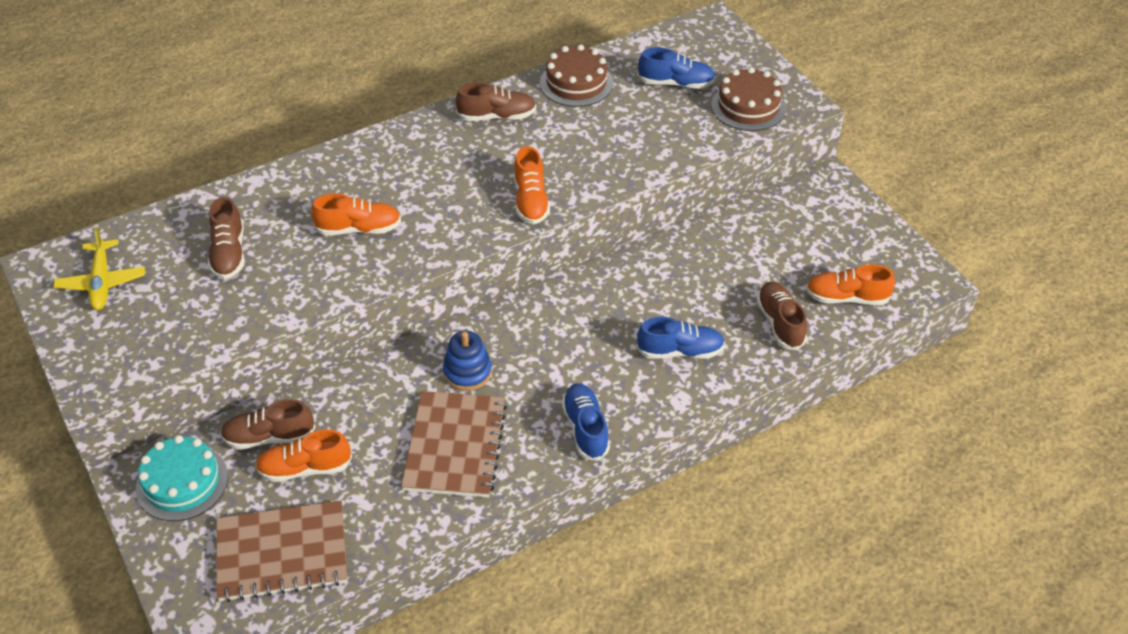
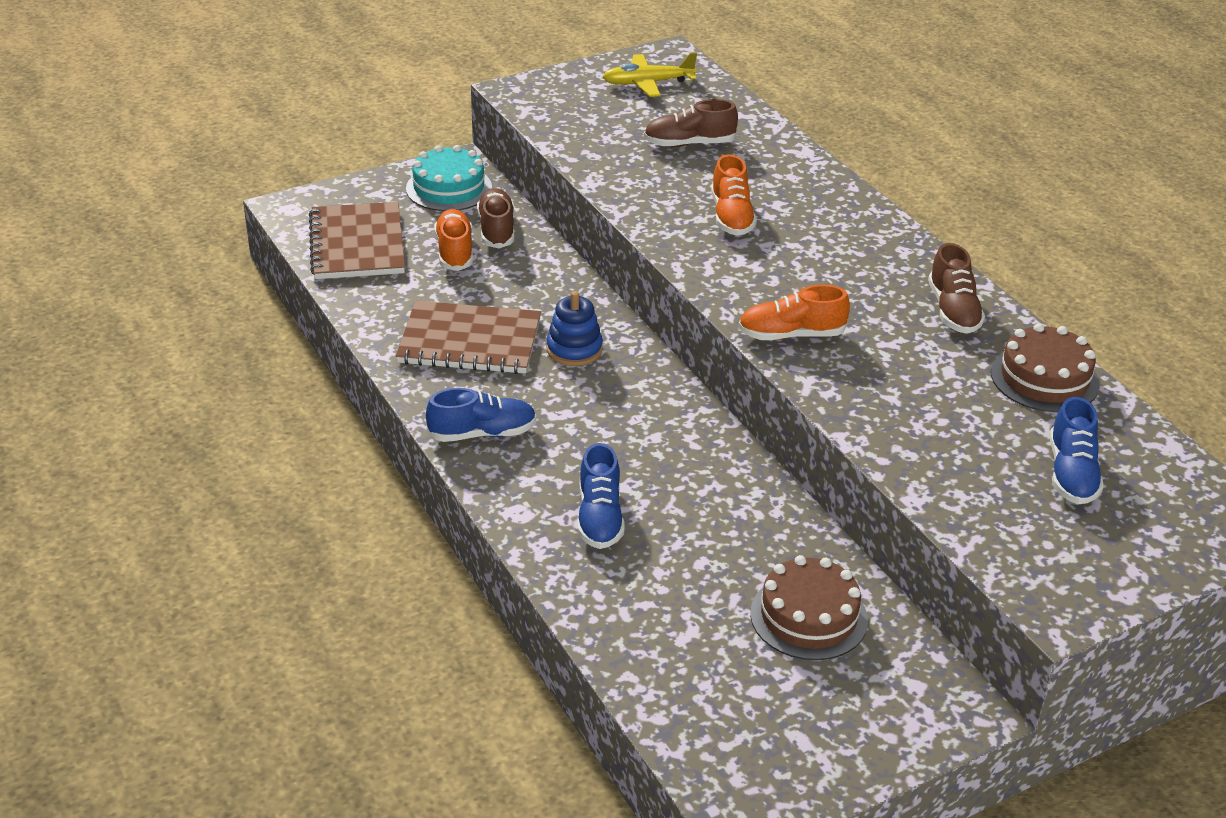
camera: 90 degrees right, 10 degrees down
(748, 106) = (1035, 546): brown cake -> brown cake (808, 616)
(780, 323) = (649, 618): brown shoe -> none
(846, 298) = (701, 697): orange shoe -> none

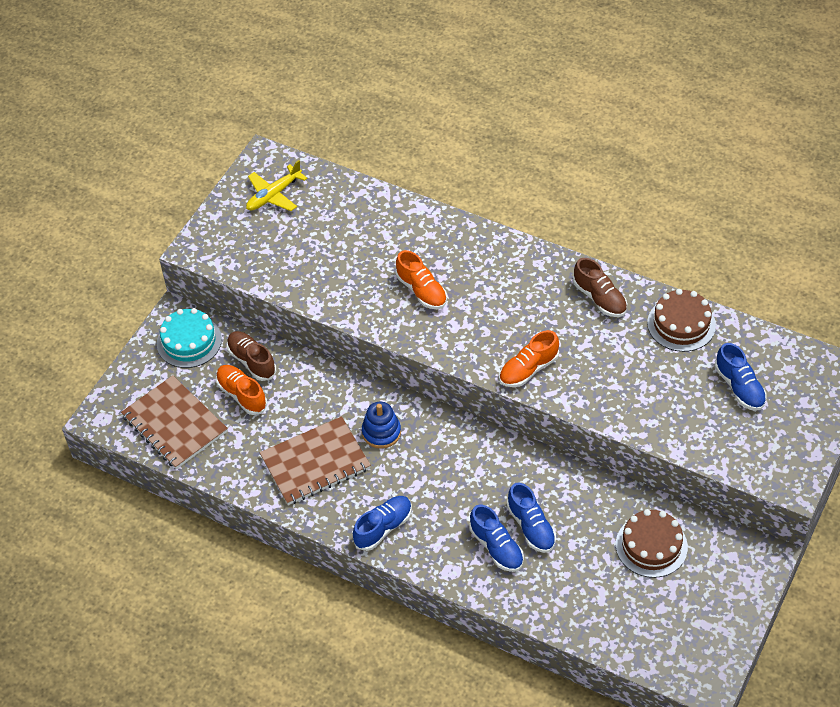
camera: 30 degrees left, 15 degrees up
(665, 519) = (531, 527): none -> blue shoe
(689, 144) = (345, 239): brown shoe -> none

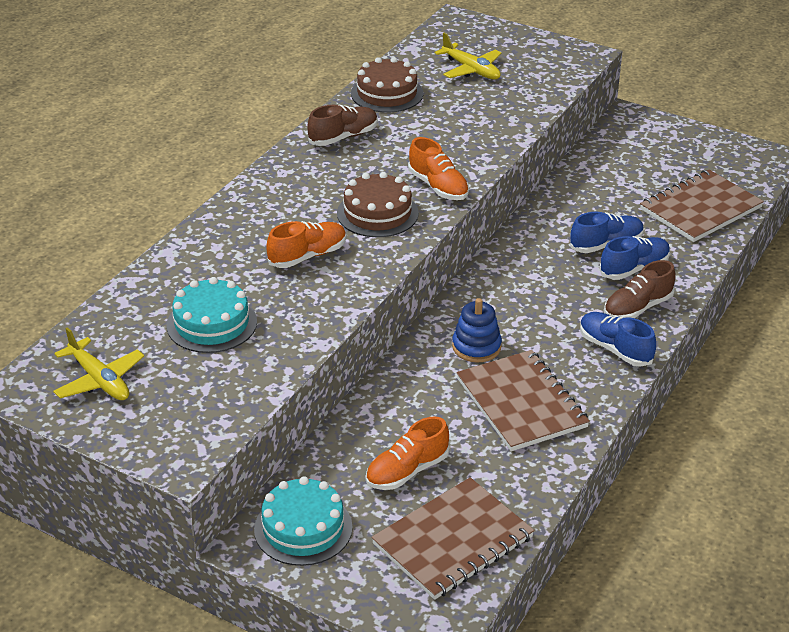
camera: 90 degrees left, 15 degrees down
(252, 361) = (349, 461): brown shoe -> brown shoe (637, 308)
(336, 244) = (211, 323): none -> turquoise cake
(600, 608) = (700, 208): none -> brown notebook
(651, 546) = (623, 174): brown cake -> brown cake (377, 213)
(739, 387) = (471, 70): blue shoe -> yellow plane

